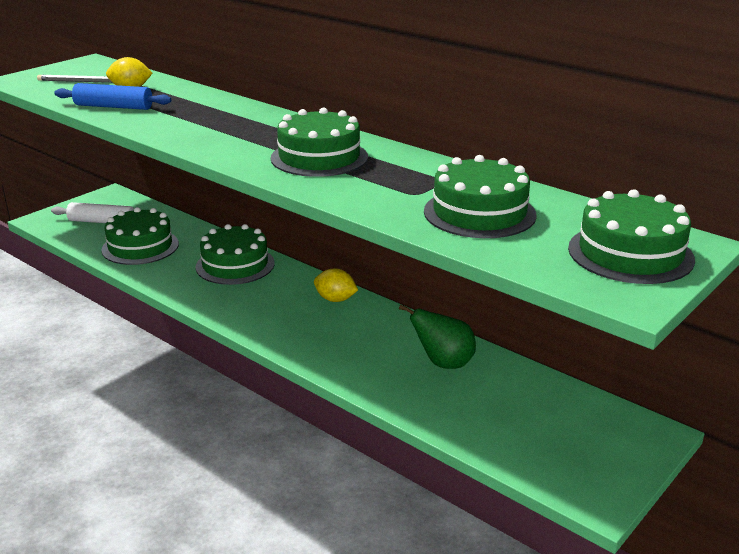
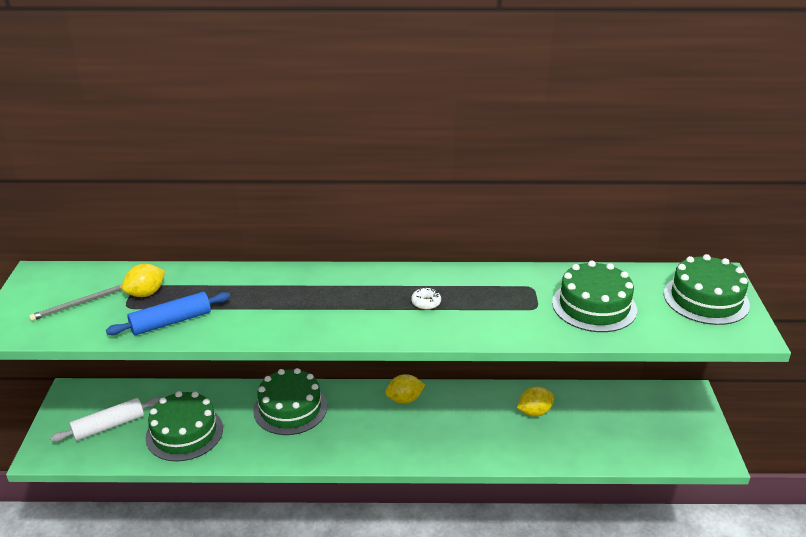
camera: 40 degrees left, 5 degrees up
(319, 157) = (426, 303): green cake -> white donut
(443, 363) = (534, 412): green pear -> yellow lemon

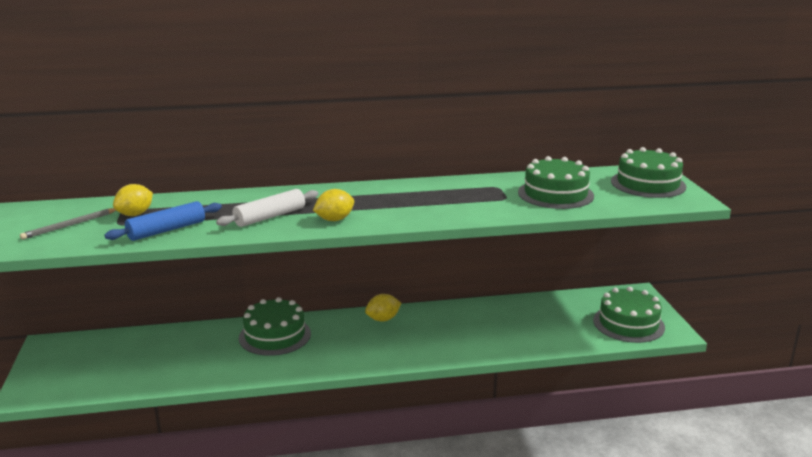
camera: 10 degrees left, 10 degrees down
(109, 426) = (93, 365): white rolling pin -> white rolling pin (270, 217)
(184, 433) = (173, 363): green cake -> green cake (628, 323)
(426, 303) = (406, 202): white donut -> none
(534, 412) = (505, 317): yellow lemon -> yellow lemon (334, 219)

